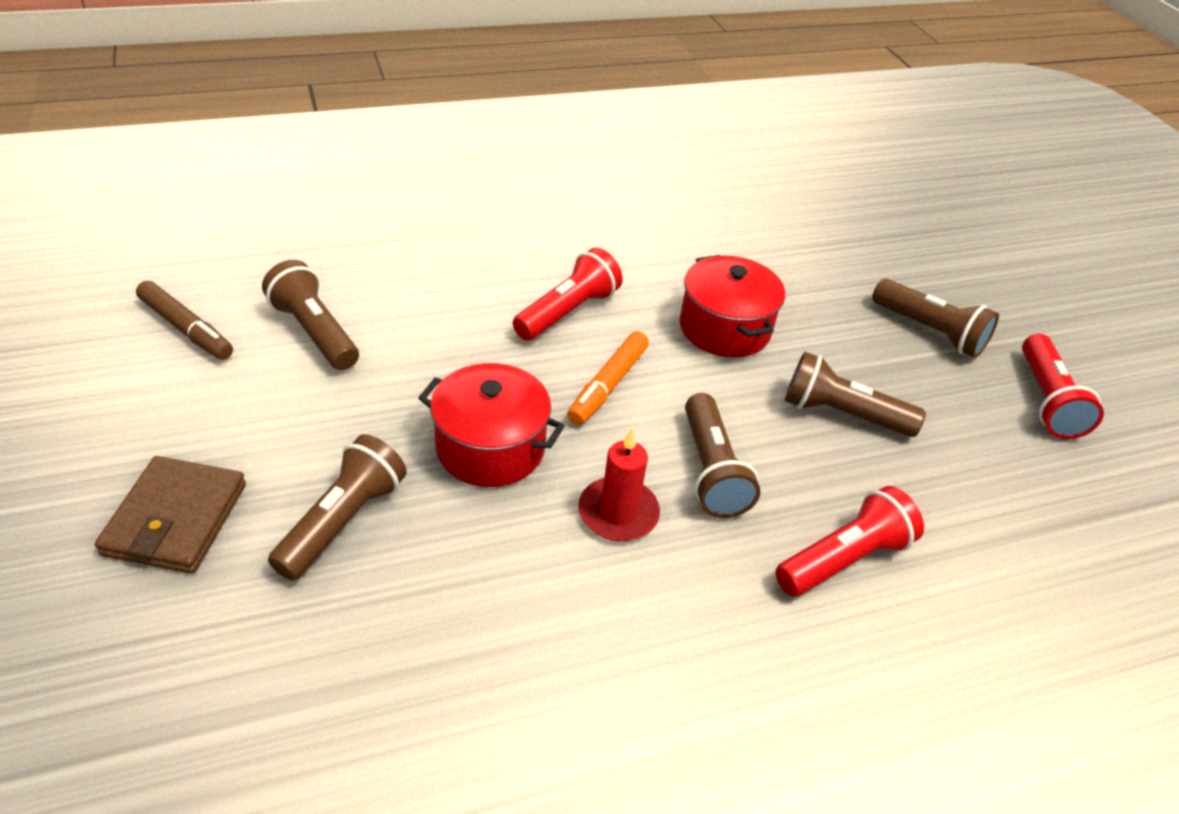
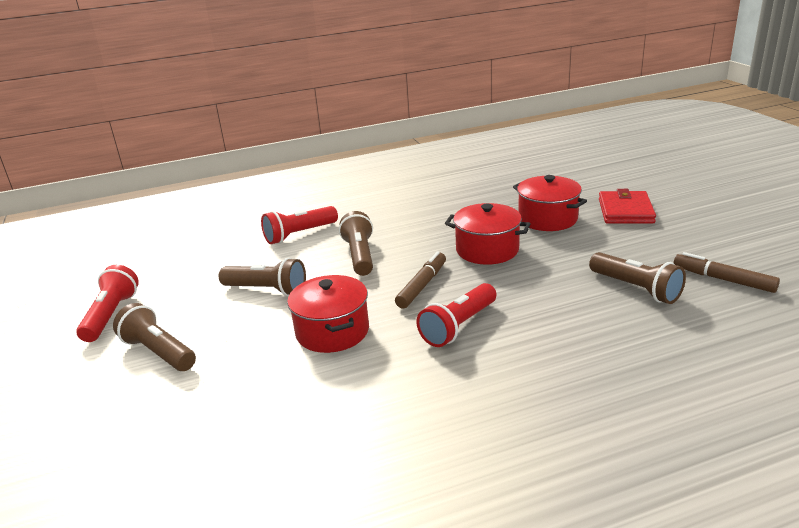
camera: 175 degrees left, 15 degrees down
(175, 519) = (625, 211): brown wallet -> red wallet
(342, 521) = (547, 219): brown flashlight -> red pot
(608, 385) = (422, 285): orange marker -> brown marker
(618, 513) = (412, 236): red candle -> none

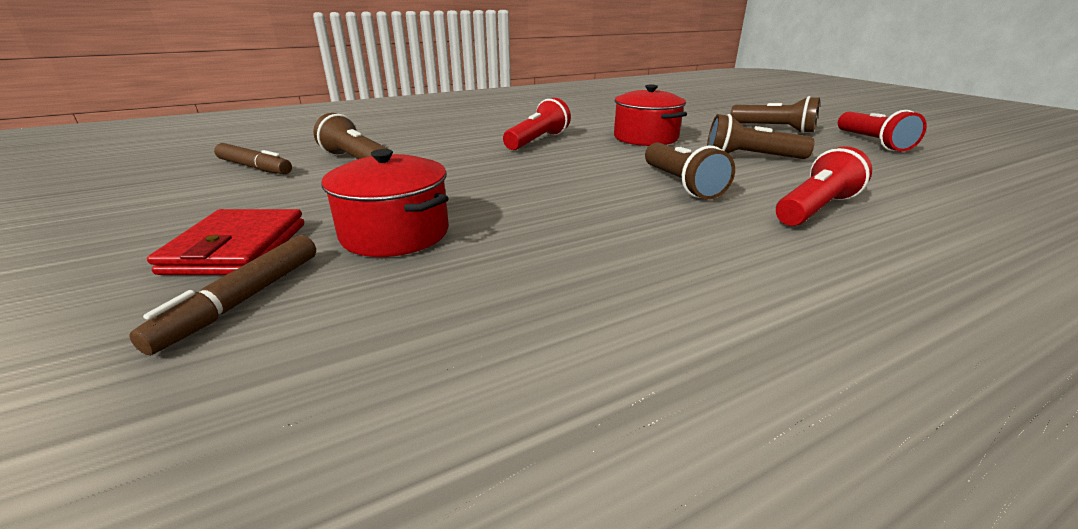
camera: 170 degrees right, 0 degrees up
(422, 285) = (582, 161): brown marker -> brown marker (243, 300)
(487, 250) = (508, 191): red pot -> none

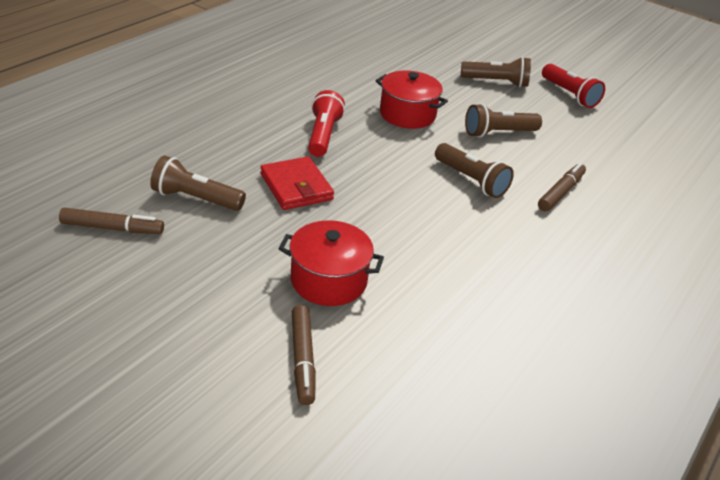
camera: 30 degrees left, 10 degrees up
(236, 248) = (238, 322): red wallet -> red wallet (296, 187)
(815, 209) = (560, 192): red flashlight -> brown marker

